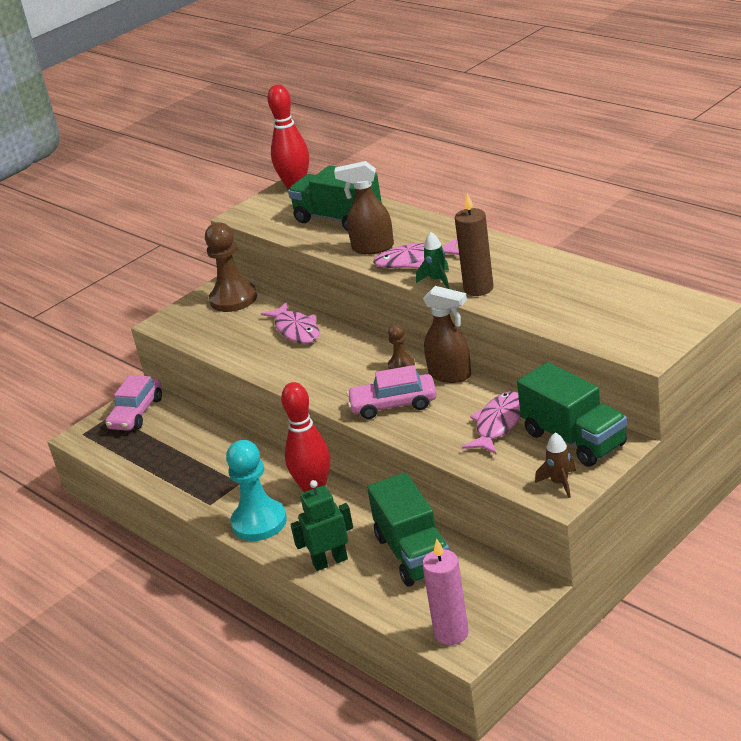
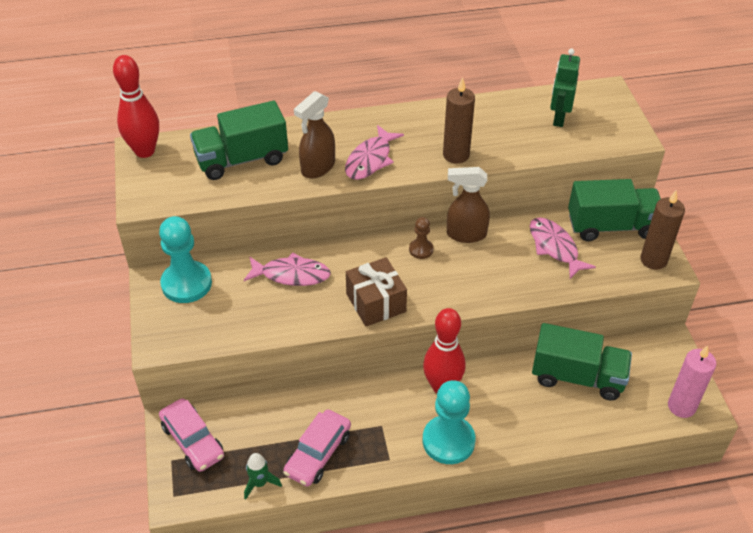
camera: 60 degrees left, 15 degrees up
(233, 299) = (186, 283): brown pawn -> turquoise pawn
(312, 378) = (376, 303): none -> brown gift
(330, 561) = (541, 426): green robot -> green robot (558, 118)
(393, 404) = (468, 281): pink car -> pink car (318, 453)
(437, 280) = (416, 165): green rocket -> green rocket (260, 483)
(450, 375) = (465, 234): brown spray bottle -> brown spray bottle turned 150 degrees counterclockwise
(559, 483) = (653, 260): brown rocket -> brown candle

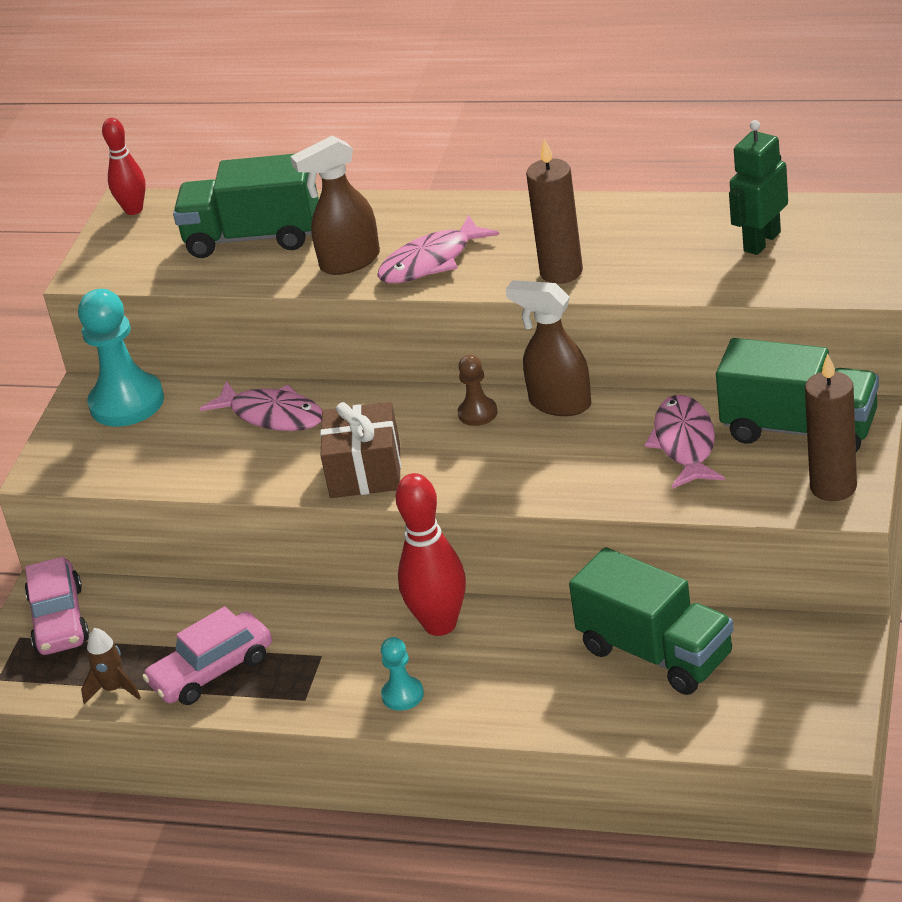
camera: 30 degrees right, 10 degrees down
(145, 151) = (134, 210): red bowling pin -> red bowling pin, size x0.62
(260, 483) = (114, 689): green rocket -> brown rocket
(448, 441) = (402, 695): turquoise pawn -> turquoise pawn, size x0.50
(681, 406) = (796, 727): pink candle -> none

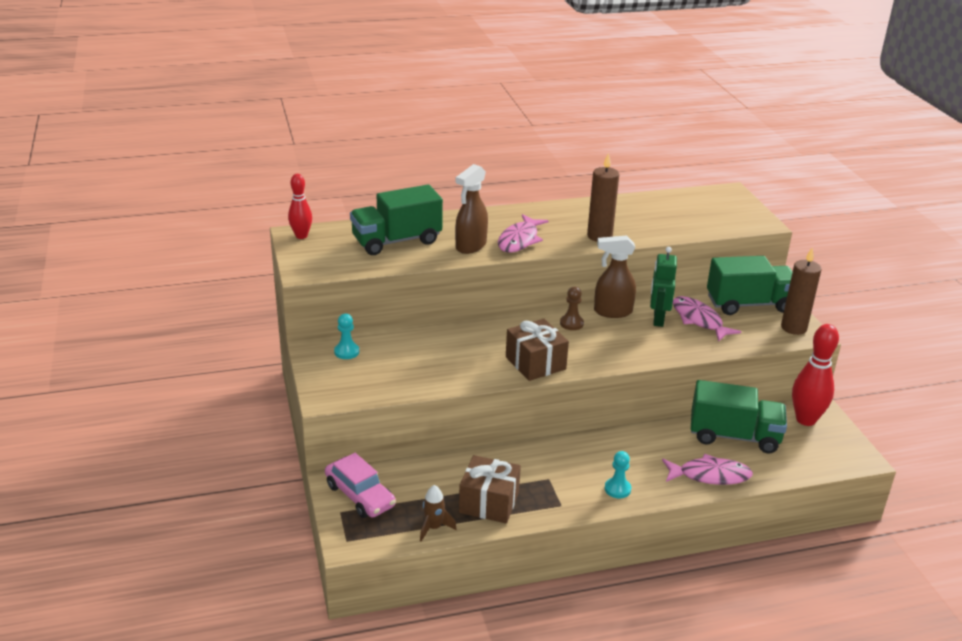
camera: 35 degrees left, 5 degrees down
(127, 403) = (346, 352): turquoise pawn -> turquoise pawn, size x0.50
(212, 671) = (489, 502): pink car -> brown gift
(272, 415) = (449, 344): pink fish -> pink fish (710, 475)
(440, 624) = (603, 447): red bowling pin -> red bowling pin (805, 420)
(761, 241) = (689, 210): green robot -> green robot (658, 319)

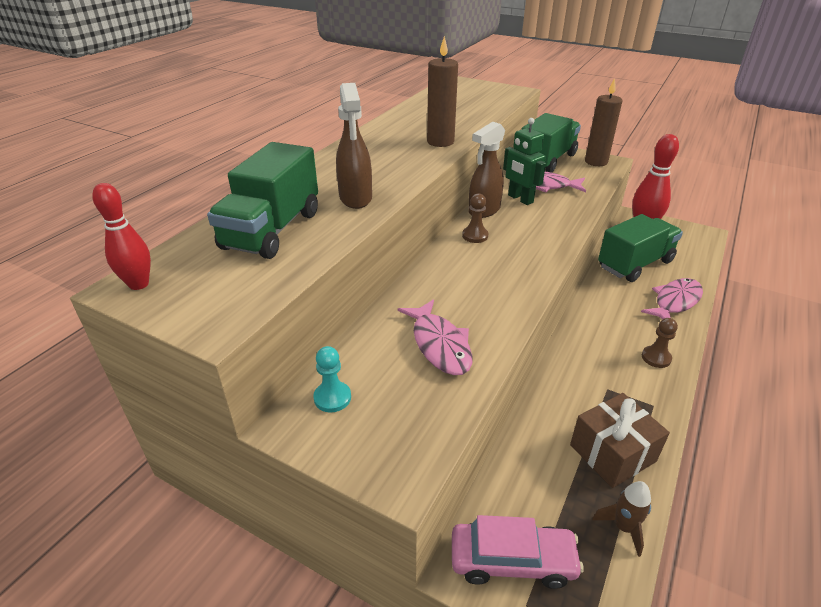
camera: 45 degrees left, 5 degrees up
(519, 240) = (387, 173): pink fish -> pink fish (439, 345)
(535, 363) = (512, 285): brown gift -> none
(617, 489) = (656, 358): turquoise pawn -> brown pawn

